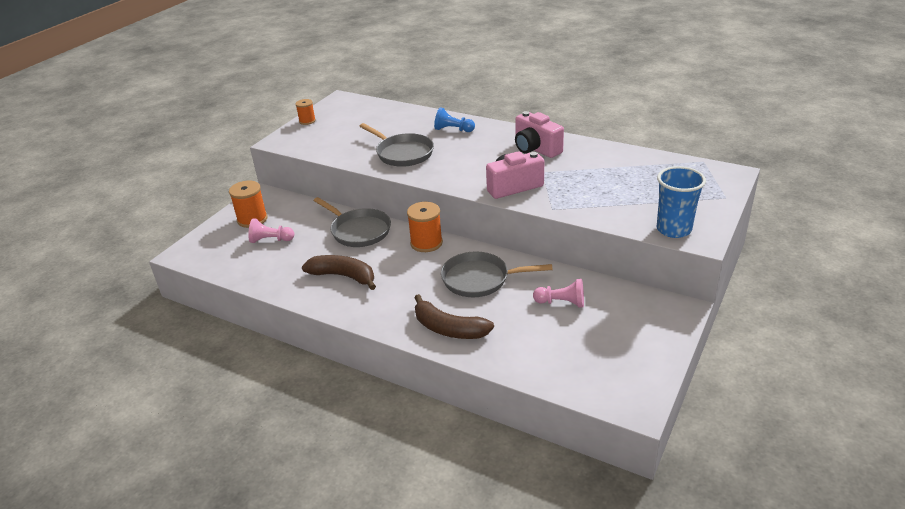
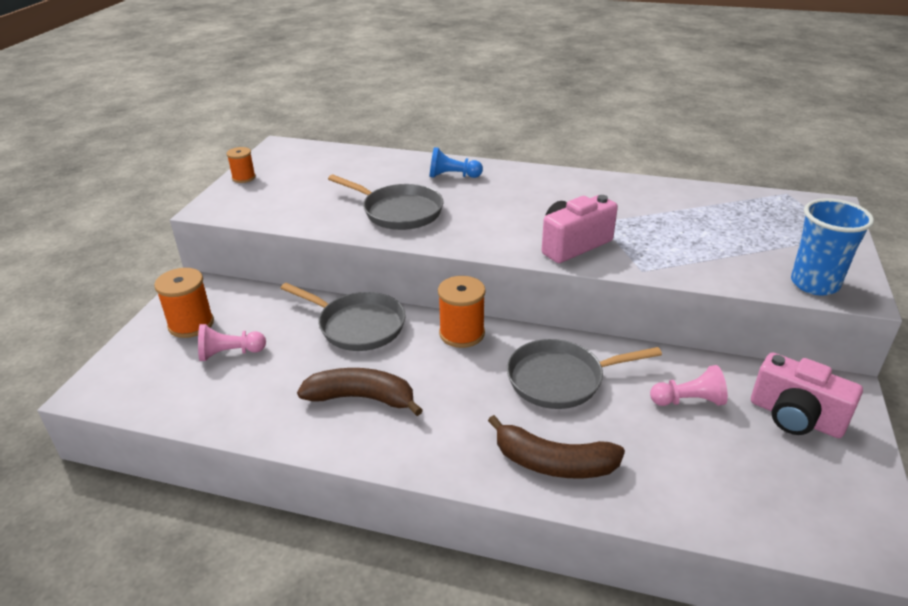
camera: 15 degrees left, 0 degrees up
(536, 149) = (573, 193): pink camera -> pink camera (795, 417)

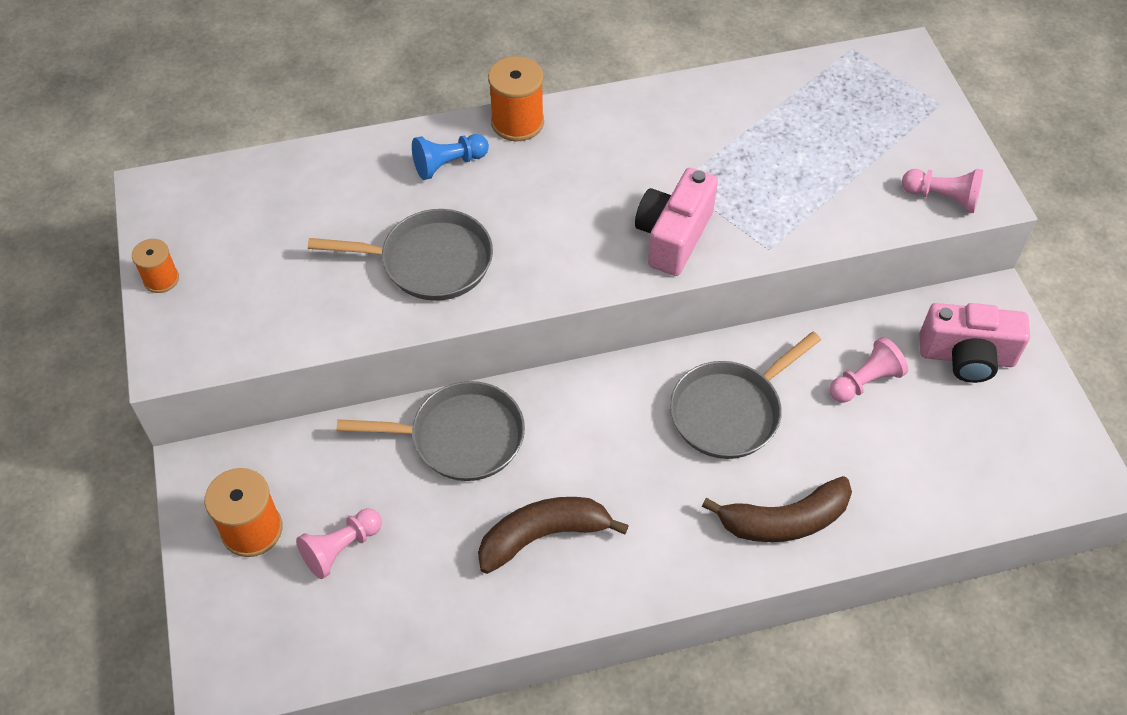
camera: 30 degrees left, 20 degrees up
(462, 333) = (587, 394): orange spool -> orange spool (517, 122)
(814, 284) = (942, 198): blue cup -> pink pawn

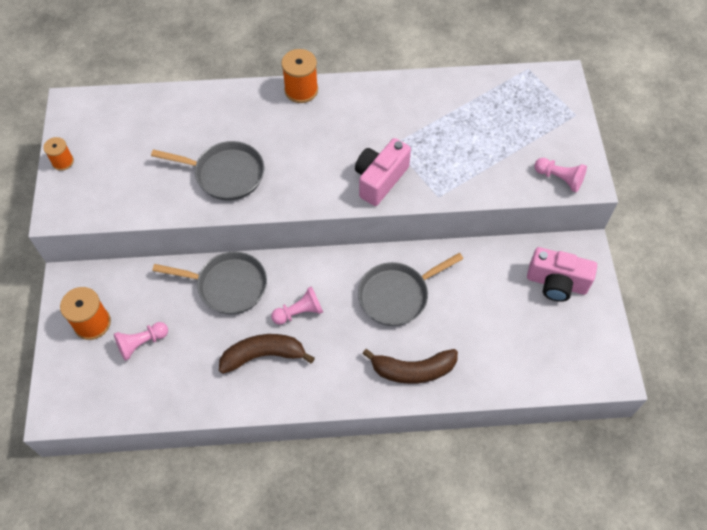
camera: 10 degrees right, 5 degrees up
(448, 164) = (252, 112): blue pawn -> none
(865, 381) = (487, 289): pink pawn -> pink pawn (299, 312)

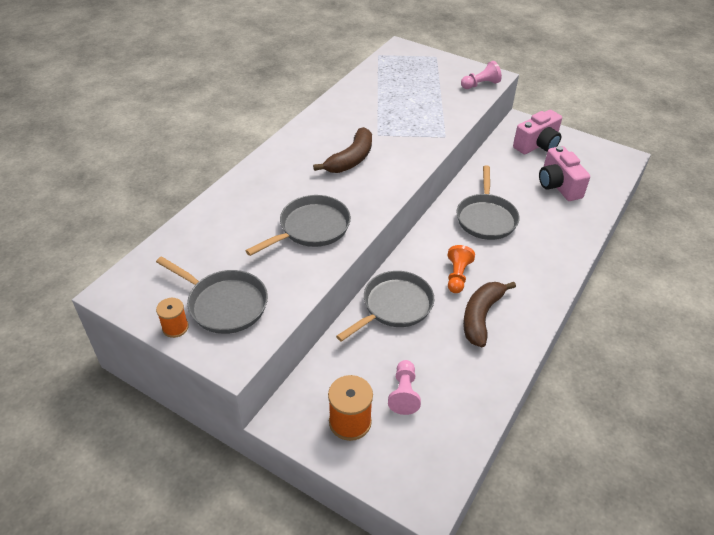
camera: 55 degrees left, 15 degrees down
(104, 174) = (224, 304): none -> grey pan
(299, 312) = (457, 276): pink pawn -> orange pawn
(301, 90) = (275, 152): orange spool -> none
(380, 180) = (403, 154): pink camera -> pink camera (558, 185)
(413, 370) = (557, 241): brown banana -> brown banana (351, 159)

